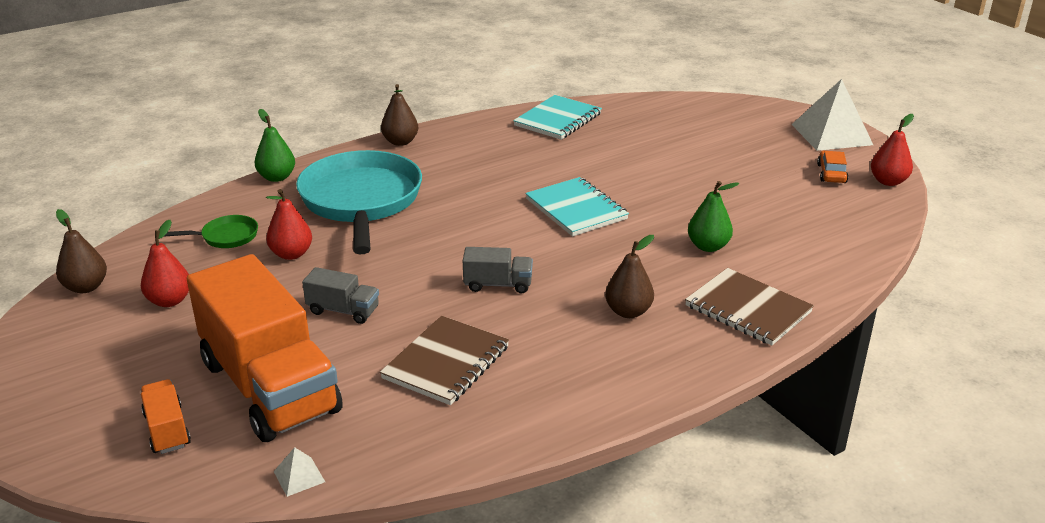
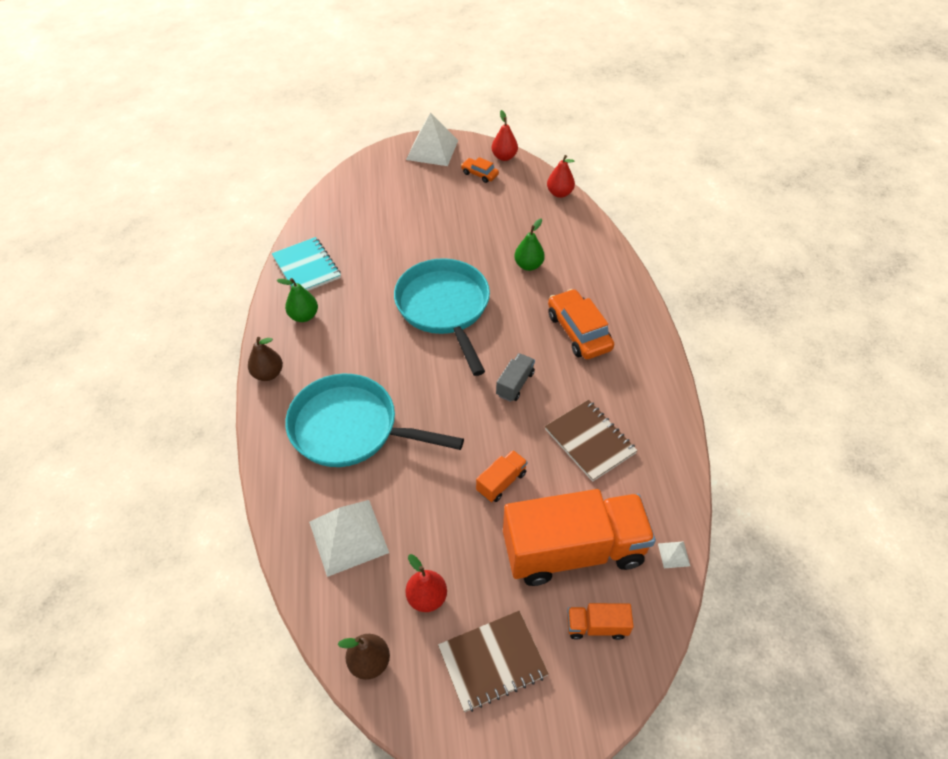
camera: 65 degrees left, 20 degrees up
(226, 237) = (348, 537): green pan -> white pyramid
(277, 177) = (268, 477): green pear -> green pear (304, 316)
(291, 254) = (404, 496): red pear -> red pear (559, 193)
(343, 311) = (501, 482): grey truck -> orange truck
(576, 209) = (444, 308): turquoise notebook -> turquoise pan
(628, 312) = (578, 331): brown pear -> orange car
(747, 309) = (602, 279): brown notebook -> brown notebook (492, 661)

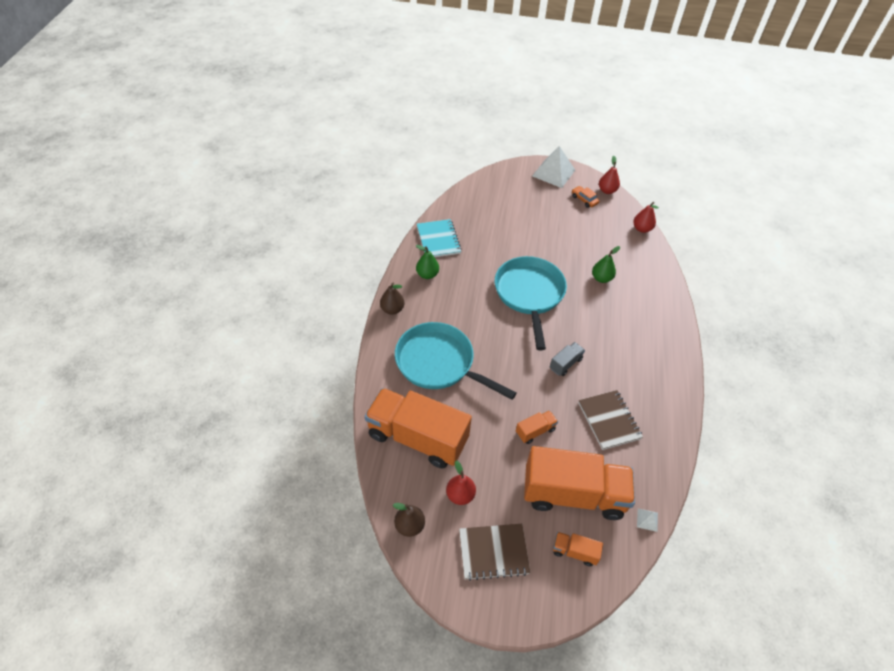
camera: 15 degrees right, 0 degrees up
(348, 537) = (417, 437): white pyramid -> orange truck
(578, 331) = (625, 338): orange car -> none

